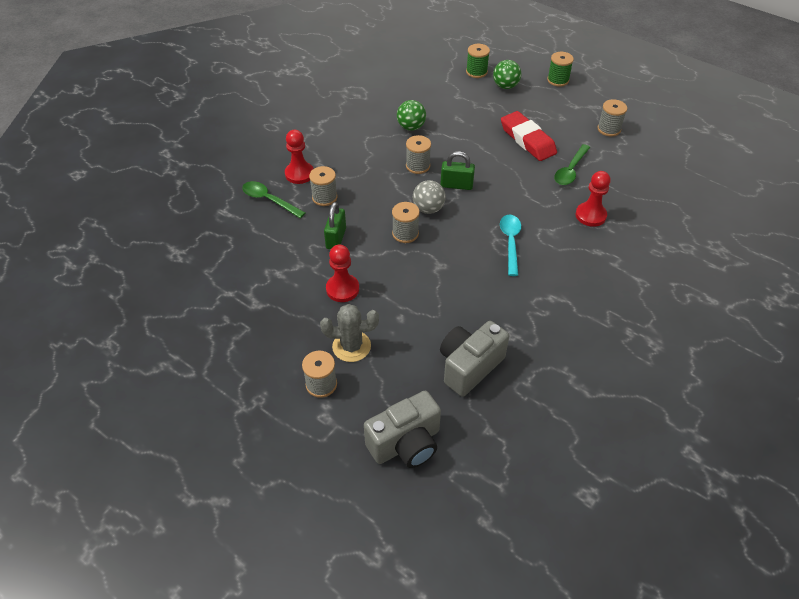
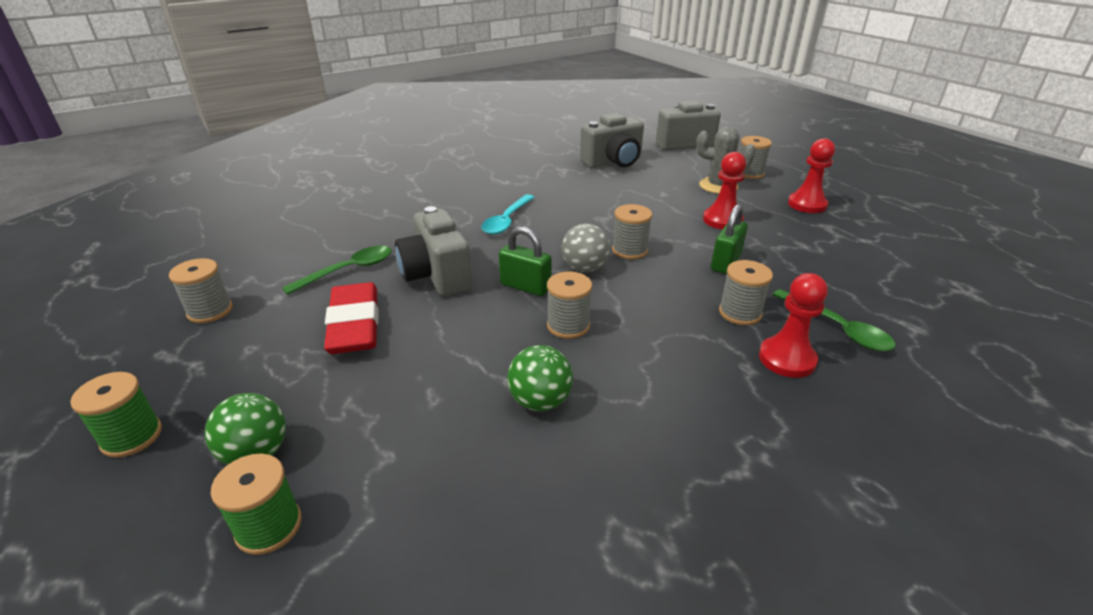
camera: 160 degrees left, 15 degrees down
(515, 180) = (437, 275): none -> grey camera
(590, 215) = (389, 224): red pawn -> red pawn (807, 204)

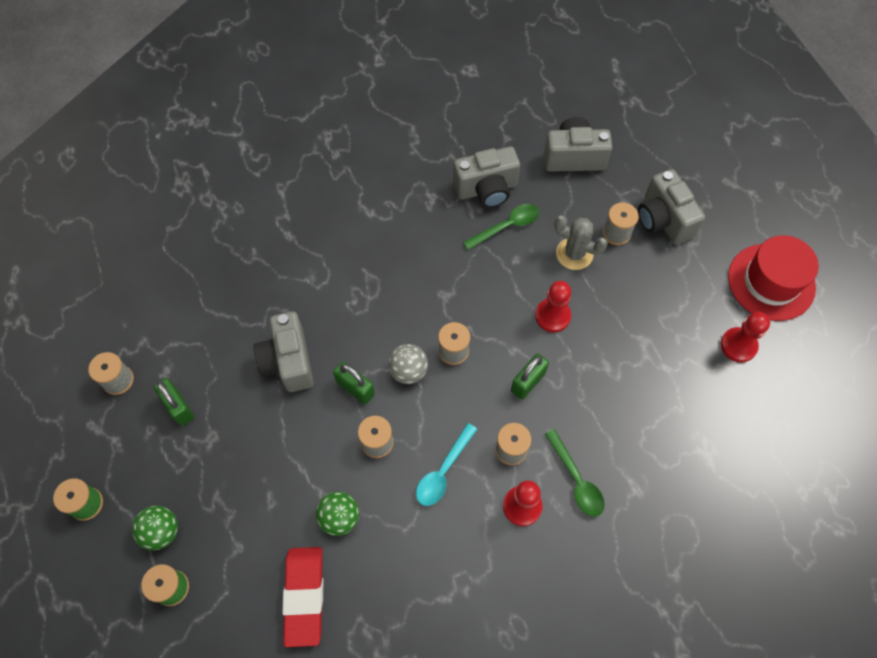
camera: 10 degrees right, 30 degrees up
(293, 324) = (178, 407): none -> green padlock
(348, 270) = (219, 343): green spoon -> green spoon (507, 226)
(354, 324) = (222, 414): red eraser -> red eraser (304, 596)
(507, 221) = (359, 286): turquoise spoon -> turquoise spoon (443, 471)
(786, 164) = (663, 219): none -> grey camera
(807, 204) = (644, 301): red pawn -> red pawn (738, 345)
(914, 185) = (771, 282): none -> red hat

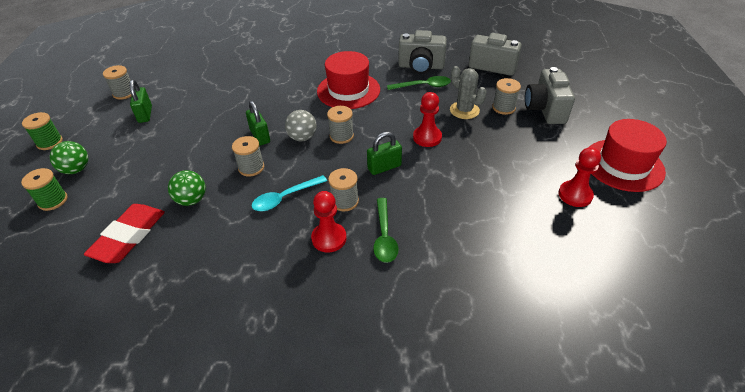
camera: 25 degrees right, 20 degrees down
(288, 361) = (229, 112): grey camera -> none
(418, 267) = (348, 90): none -> red hat

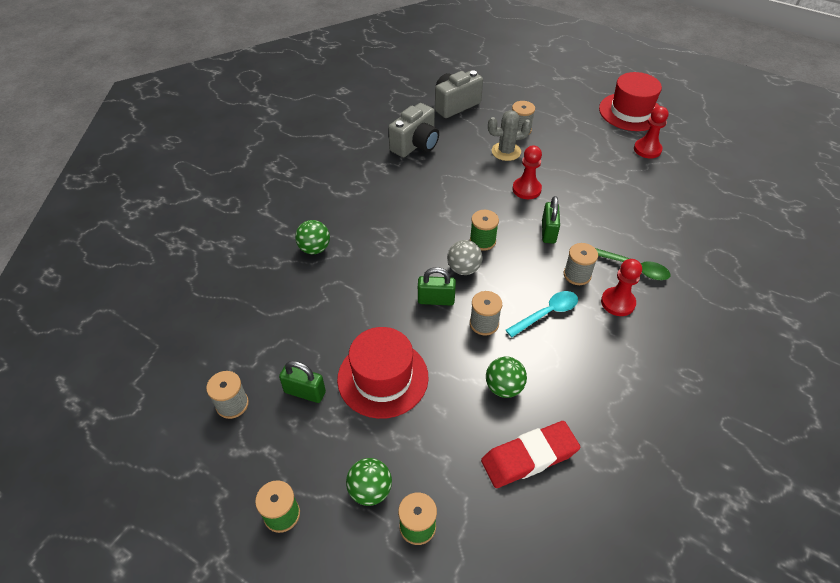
camera: 60 degrees left, 5 degrees up
(129, 236) = (529, 457): red eraser -> red eraser turned 75 degrees counterclockwise
(272, 69) = (314, 248): none -> green ball
(285, 198) = (547, 313): turquoise spoon -> turquoise spoon turned 120 degrees counterclockwise
(341, 136) = (482, 241): grey spool -> green spool
(348, 90) = (411, 207): red hat -> red hat (383, 378)
(423, 86) = (449, 157): green spoon -> none
(545, 109) = (540, 111): grey camera -> none

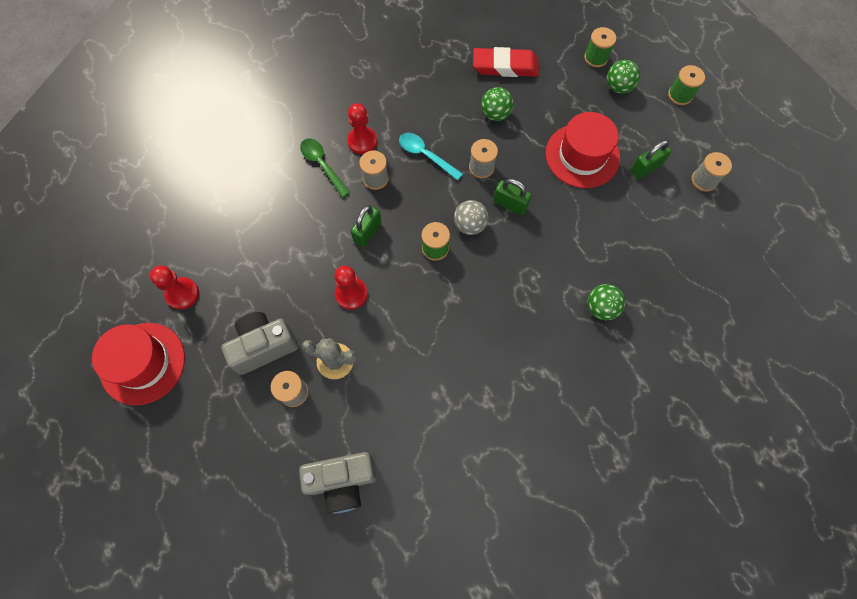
camera: 155 degrees left, 20 degrees up
(305, 392) = (646, 168): green padlock -> green padlock turned 75 degrees counterclockwise
(416, 145) = (432, 421): grey camera -> grey camera (264, 346)
(547, 313) = (425, 155): turquoise spoon -> turquoise spoon turned 45 degrees clockwise

